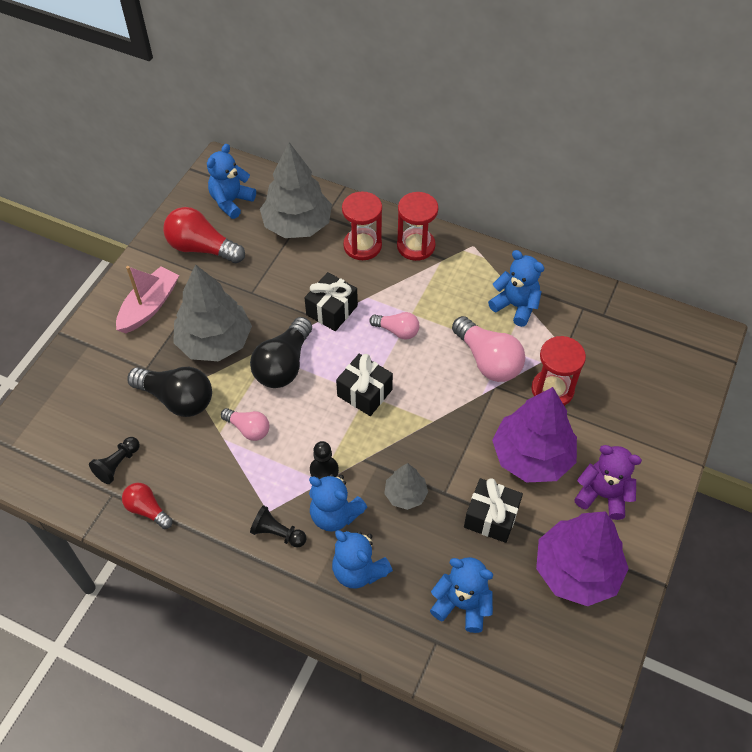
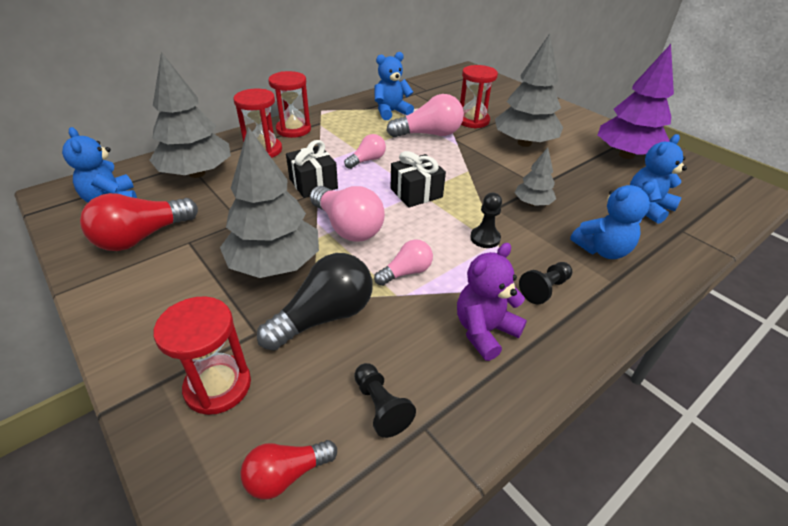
camera: 65 degrees left, 15 degrees down
(97, 374) = (218, 386): none -> red hourglass
(147, 510) = (468, 393): red light bulb -> red light bulb (286, 475)
(149, 306) = (169, 302): pink boat -> none
(284, 365) = (347, 227): black light bulb -> pink light bulb
(335, 514) = (537, 246): blue teddy bear -> none
(491, 517) = (570, 173): black gift -> none
(532, 456) = (524, 143): purple tree -> grey tree
(602, 495) = (568, 130): purple teddy bear -> purple teddy bear (484, 331)

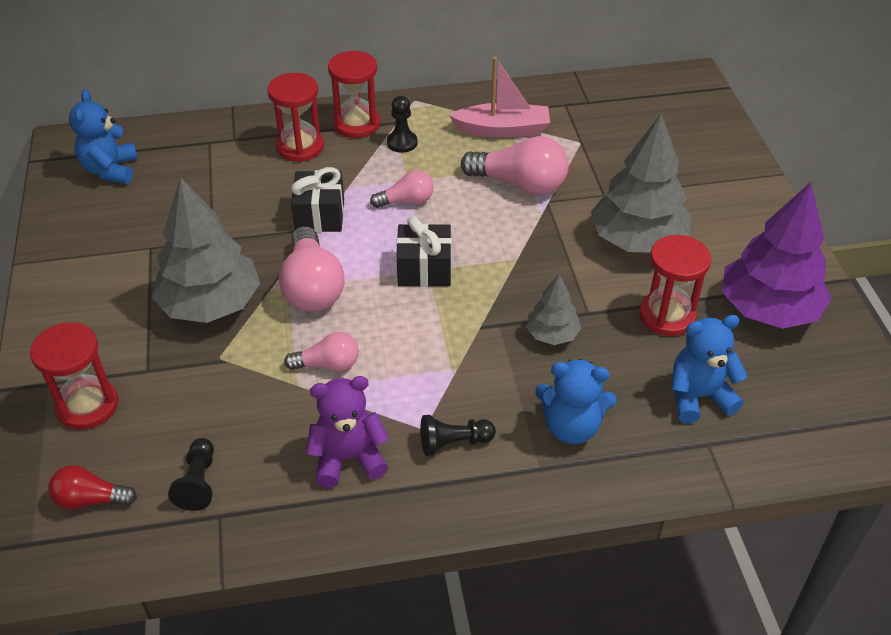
camera: 30 degrees right, 5 degrees up
(142, 237) = (113, 226): red light bulb -> none
(197, 173) = (209, 159): grey tree -> none
(324, 316) = (215, 379): black light bulb -> none
(391, 112) = (502, 130): blue teddy bear -> pink boat
(473, 121) = (602, 179): red hourglass -> red hourglass (667, 315)
(485, 238) = (448, 358): black pawn -> black pawn (402, 143)

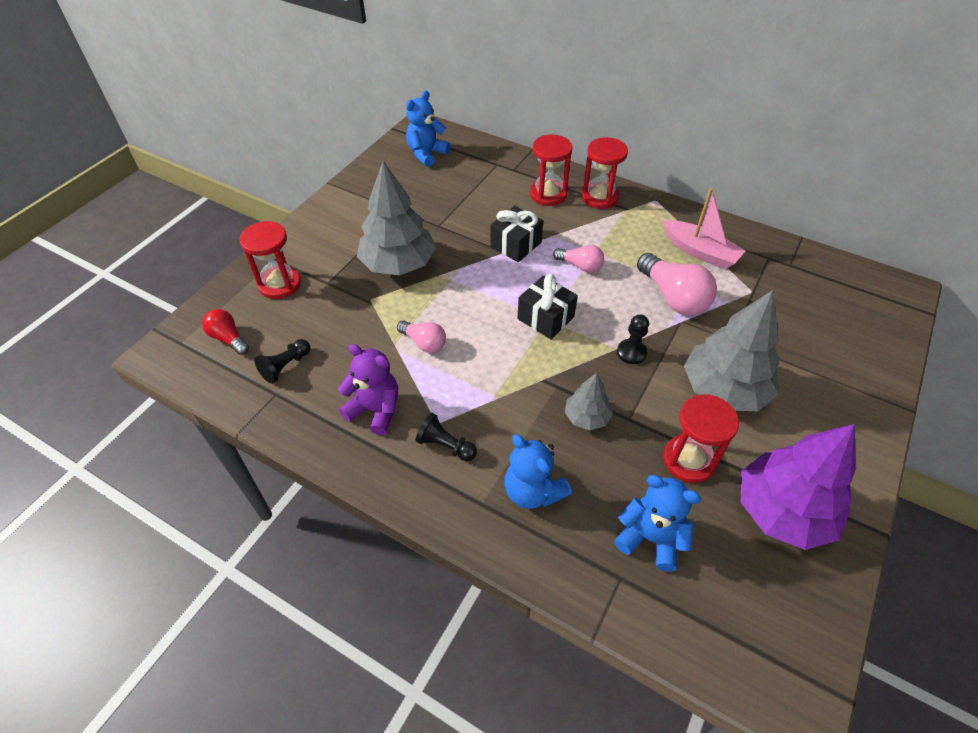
camera: 40 degrees right, 5 degrees up
(312, 287) = (465, 288): pink light bulb -> none
(402, 143) = (617, 225): black pawn -> black pawn (631, 352)

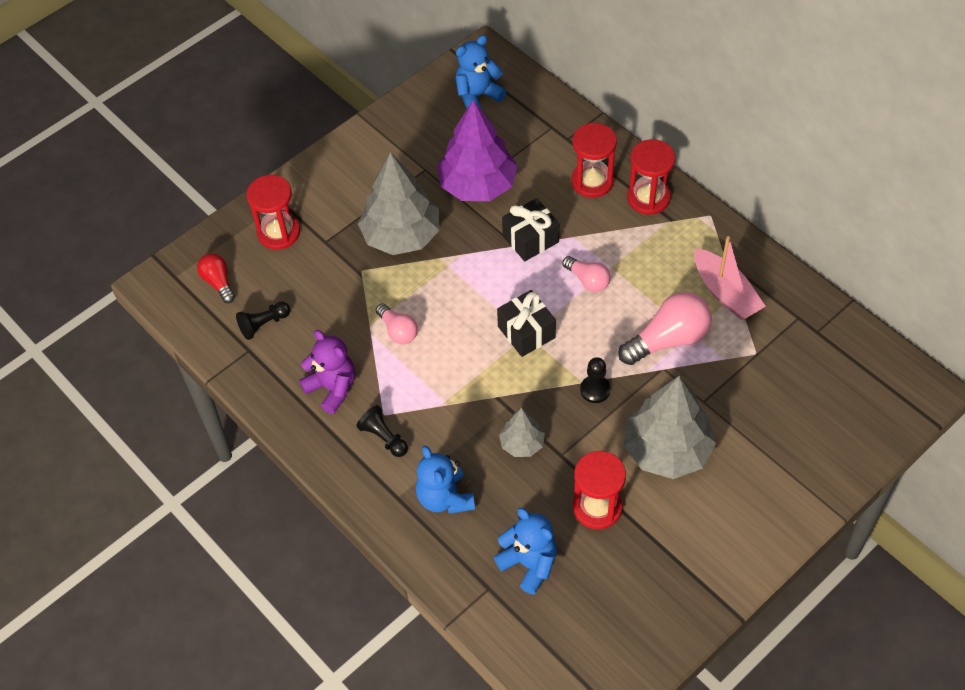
camera: 20 degrees right, 5 degrees up
(673, 297) = (668, 339): pink light bulb -> pink light bulb turned 105 degrees counterclockwise
(782, 511) = (658, 573): purple tree -> purple tree (477, 185)

